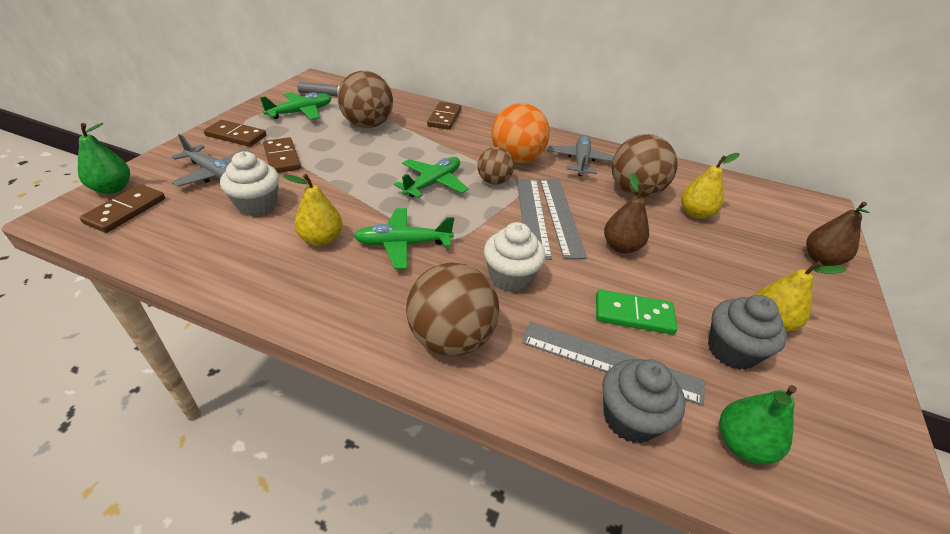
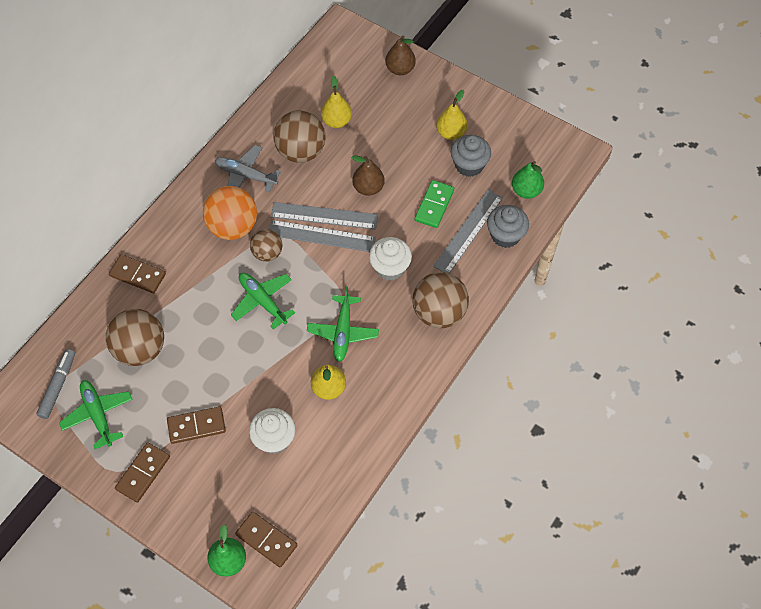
camera: 75 degrees left, 20 degrees up
(215, 173) = (216, 480): grey plane -> none

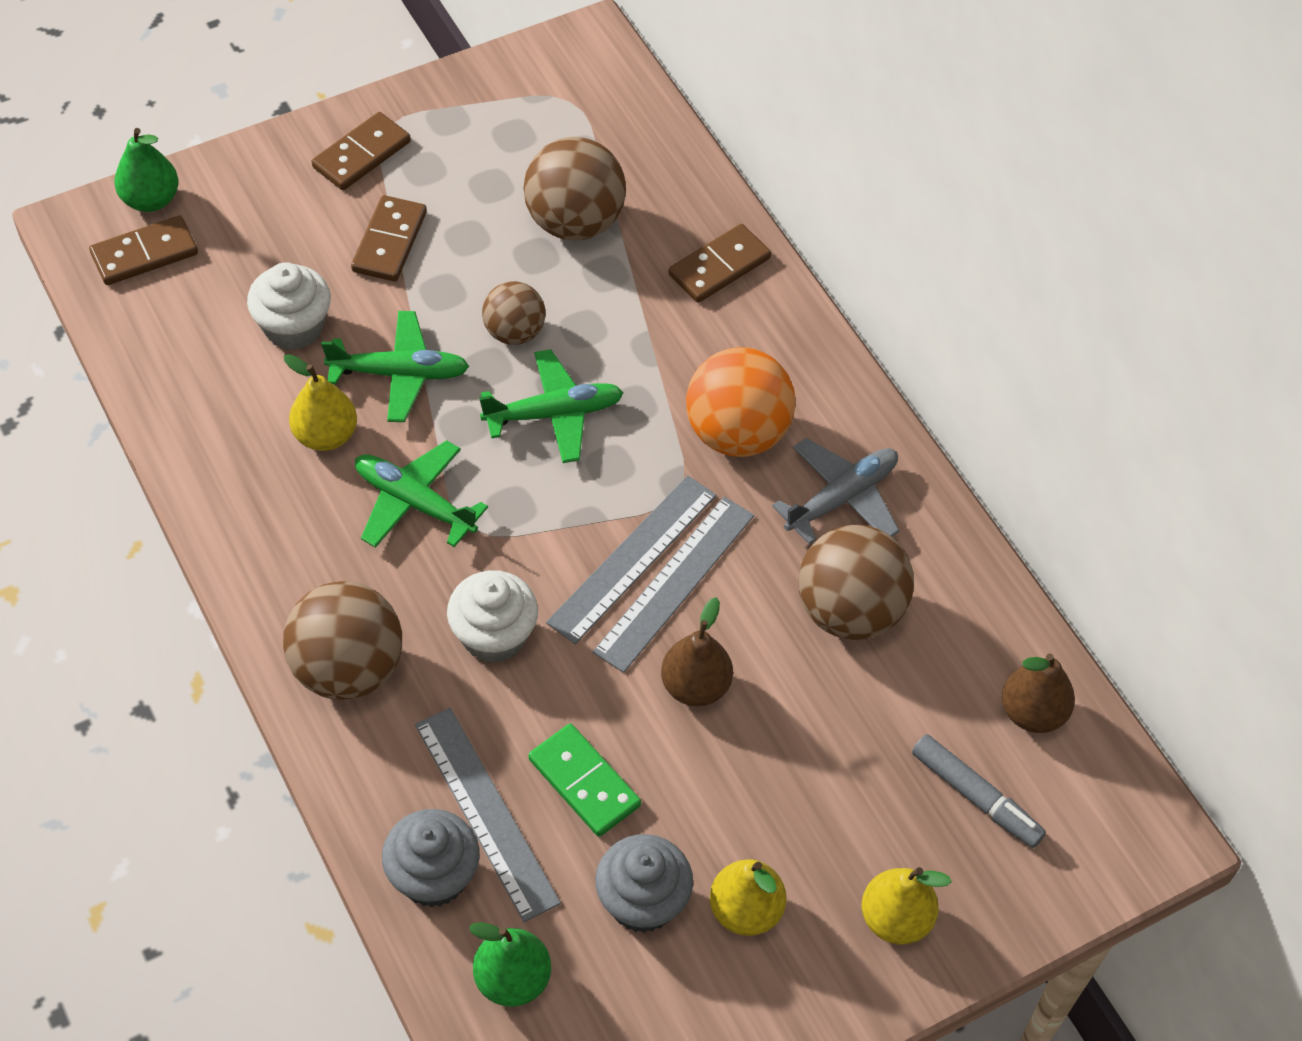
camera: 115 degrees right, 5 degrees down
(58, 386) = (578, 107): grey marker -> grey marker (975, 796)
(98, 415) = (496, 136): green plane -> green plane (400, 374)
(143, 473) = (361, 154): brown domino -> brown domino turned 75 degrees clockwise
(267, 253) = (648, 460): brown ball -> brown ball (514, 332)
(336, 121) = (893, 707): yellow pear -> yellow pear (895, 919)
(400, 69) = (975, 899): brown pear -> brown pear (1032, 712)

